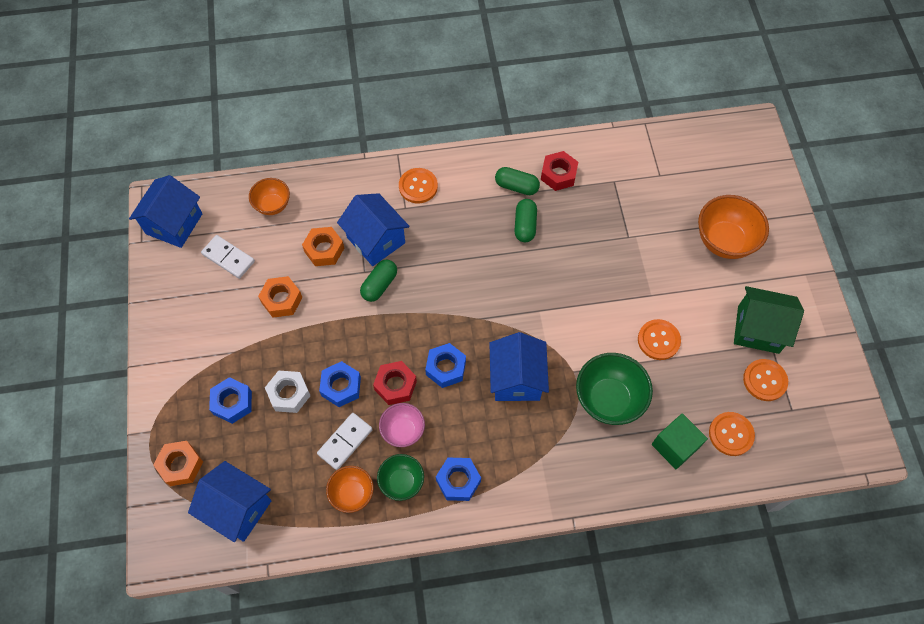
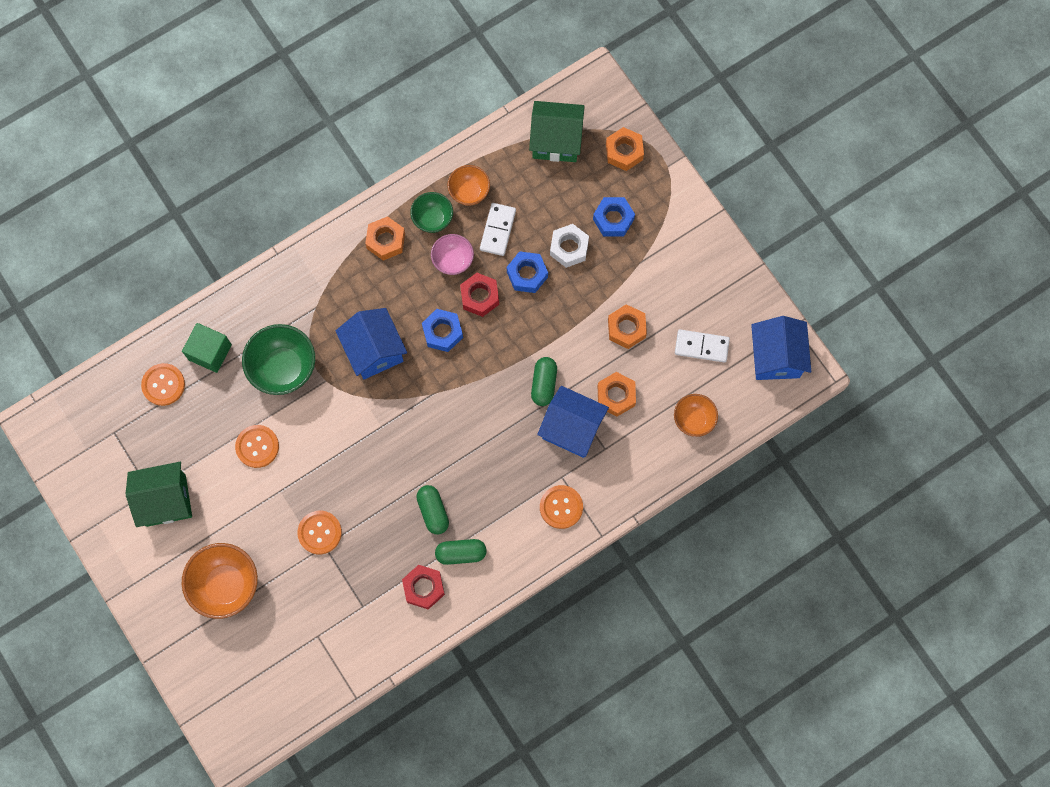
camera: 155 degrees right, 10 degrees up
(238, 508) = (556, 141): blue house -> green house
(458, 481) = (385, 241): blue nut -> orange nut
(764, 380) = (146, 450): orange button -> orange button (319, 532)

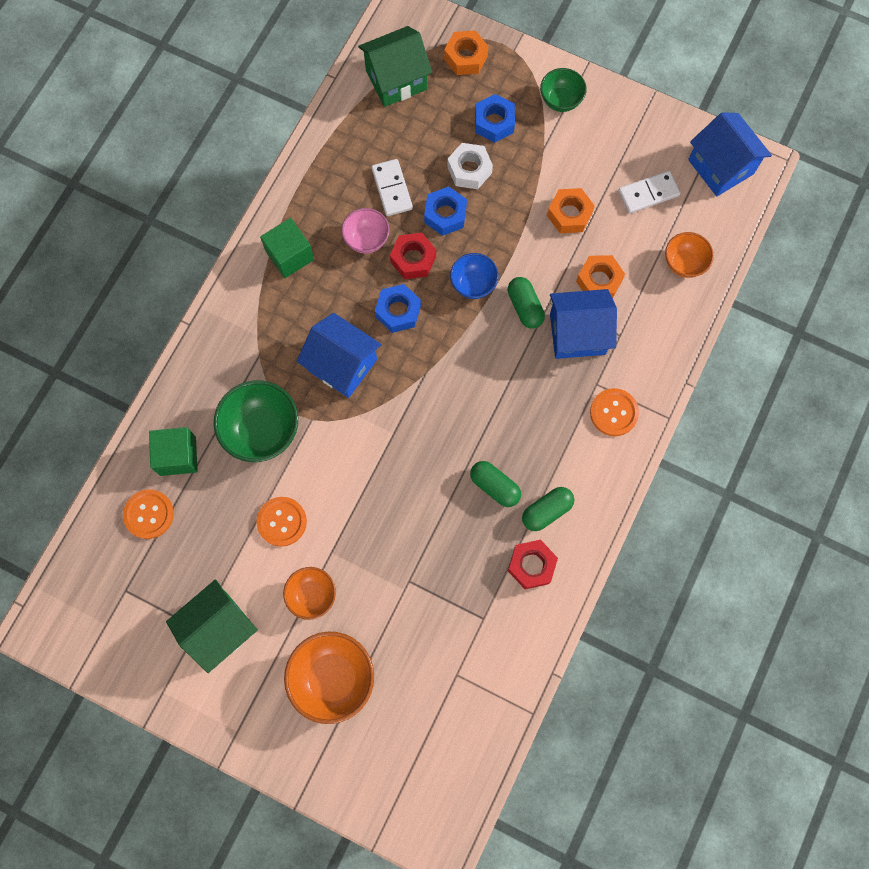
camera: 30 degrees left, 0 degrees up
(319, 532) = (396, 570): orange button -> none
(385, 241) = (290, 255): orange nut -> green cube
(432, 219) = (323, 211): green bowl -> green bowl (560, 100)
(469, 192) = (343, 168): orange bowl -> orange bowl (312, 595)
(514, 343) = (473, 284): none -> blue bowl

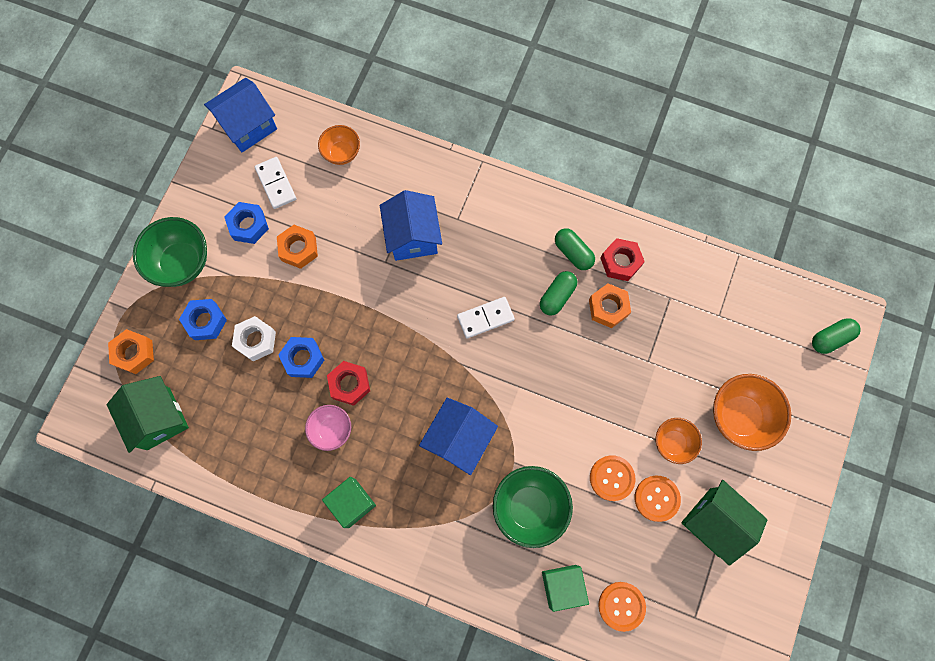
camera: 95 degrees left, 0 degrees up
(392, 189) = (277, 411): white domino -> white domino (485, 318)
(398, 311) = (402, 393): blue nut -> blue nut (248, 225)
(473, 284) = (371, 328): blue bowl -> none
(525, 307) = (391, 282): green capsule -> green capsule (830, 338)
(560, 100) = (182, 263): green bowl -> green bowl, size x1.66
(599, 281) = (362, 221): orange nut -> orange nut (608, 308)
(614, 412) = (482, 204): orange button -> orange button (656, 498)

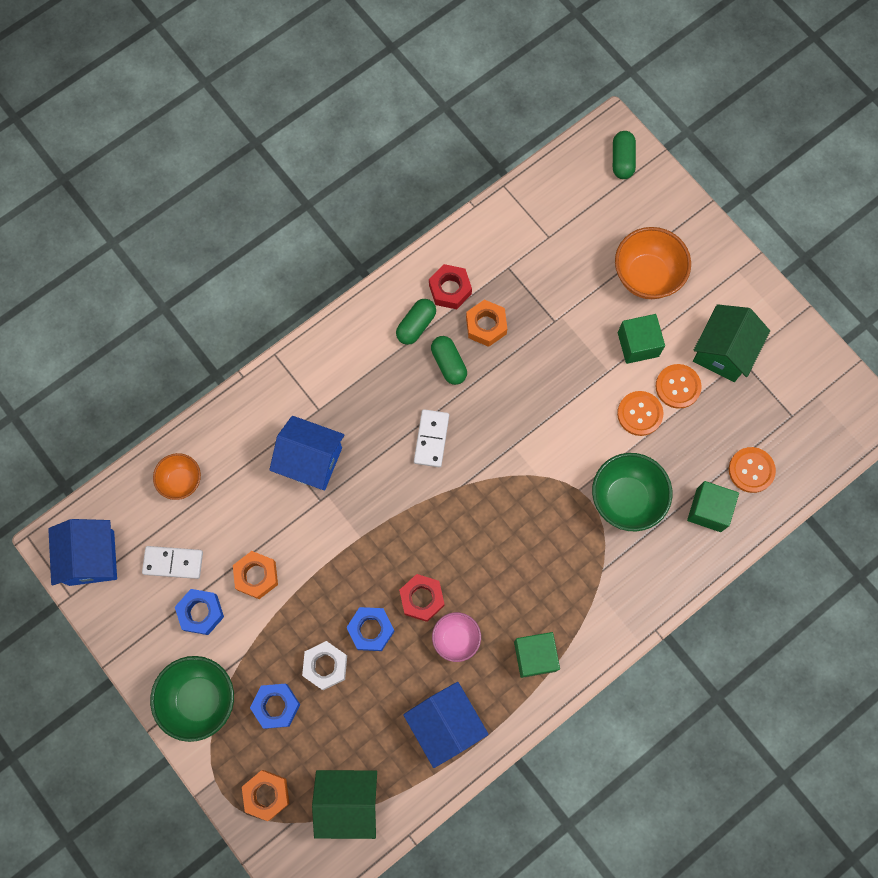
camera: 60 degrees left, 0 degrees up
(459, 439) = (531, 527): blue house -> blue house (445, 724)
(573, 253) = (416, 325): green capsule -> green capsule turned 45 degrees counterclockwise
(673, 443) = (638, 344): orange bowl -> green cube
(714, 522) = (723, 352): green house -> green house turned 45 degrees counterclockwise

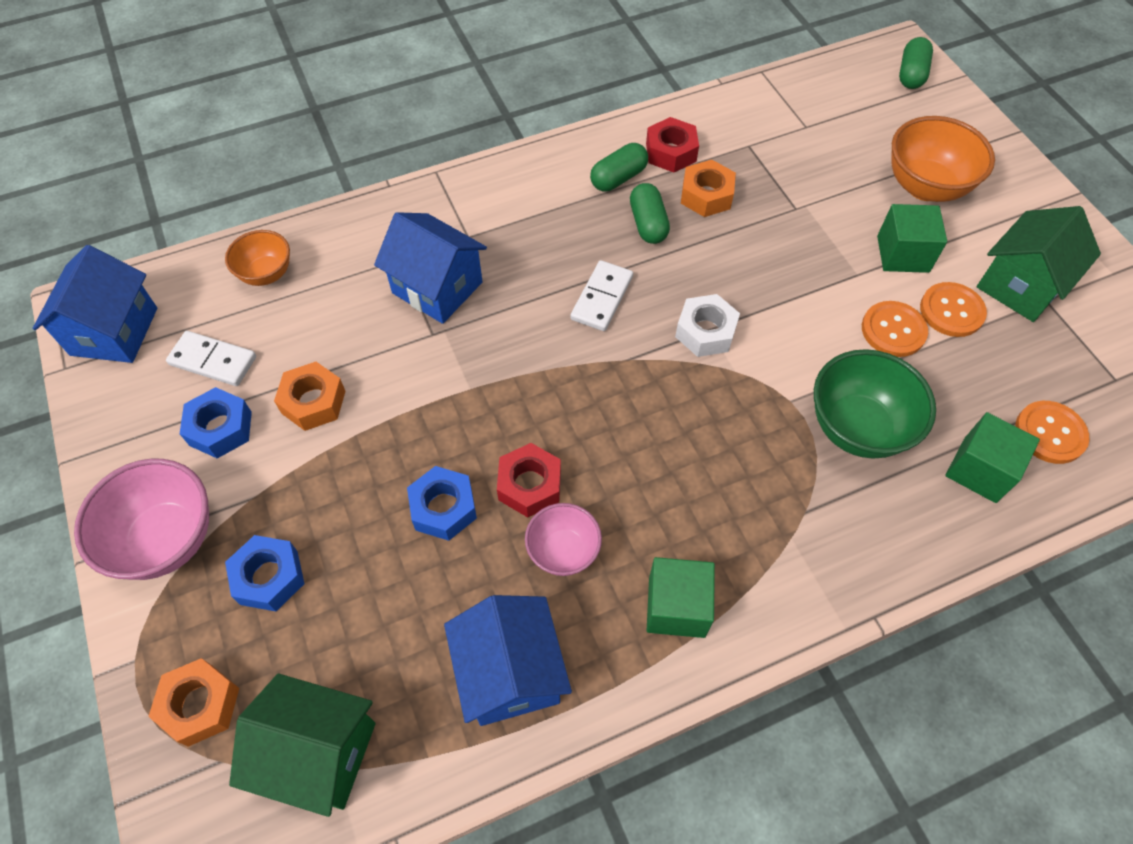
camera: 15 degrees right, 15 degrees down
(200, 699) = (166, 539): green bowl -> pink bowl
(325, 666) = (361, 540): white nut -> white nut (705, 332)

